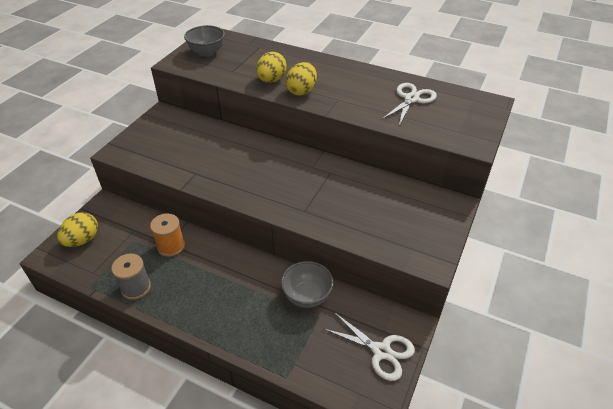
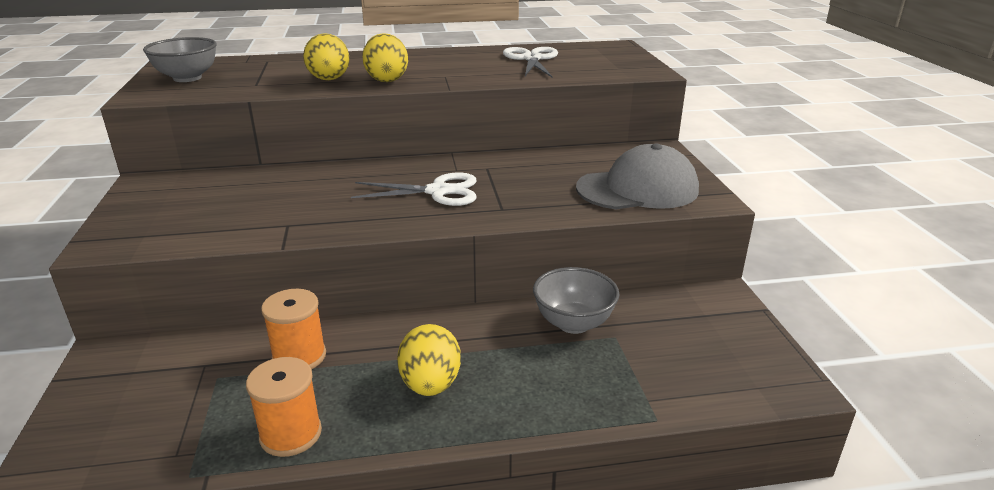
camera: 35 degrees left, 15 degrees down
(82, 240) = (104, 420): yellow egg -> yellow egg (430, 384)
(136, 287) = (291, 434): grey spool -> orange spool
(381, 351) = (727, 334): white scissors -> white scissors (438, 191)
(397, 232) = (637, 189): none -> grey cap

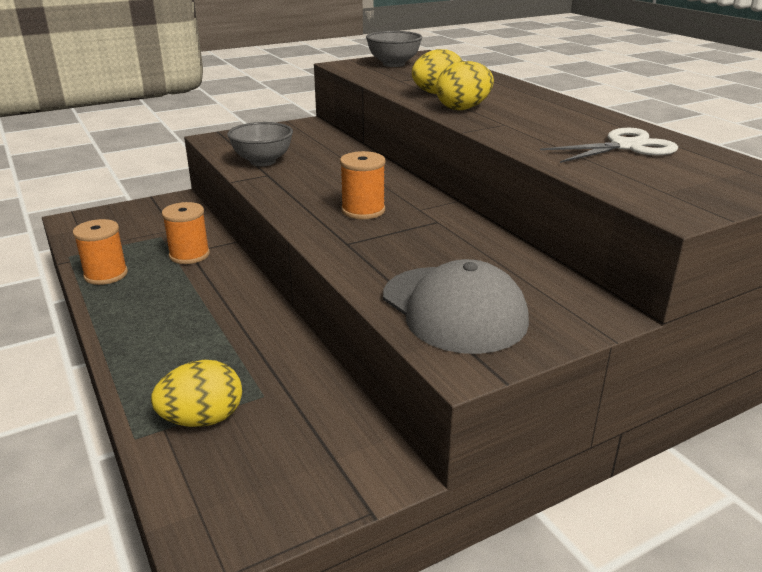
camera: 70 degrees right, 0 degrees up
(430, 384) = (166, 312): yellow egg -> yellow egg (202, 419)
(438, 191) = (363, 210): white scissors -> orange spool
(573, 323) = (278, 366): grey bowl -> grey bowl (263, 161)

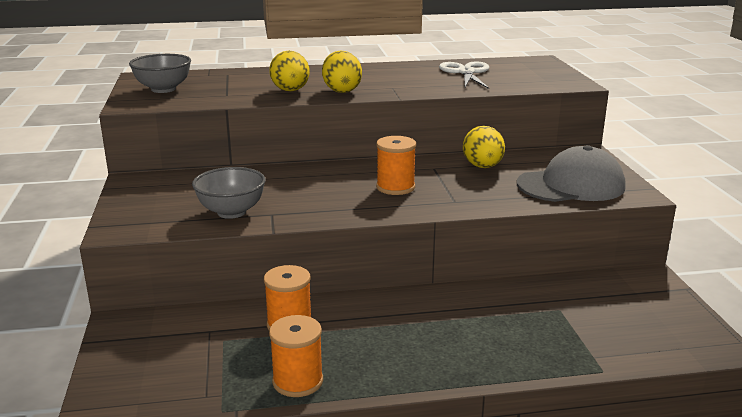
camera: 70 degrees left, 5 degrees down
(202, 419) = (585, 338): yellow egg -> yellow egg (482, 167)

